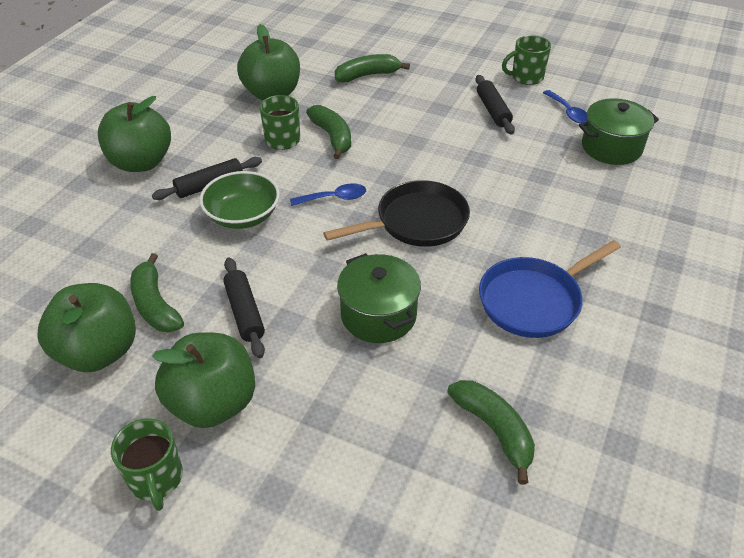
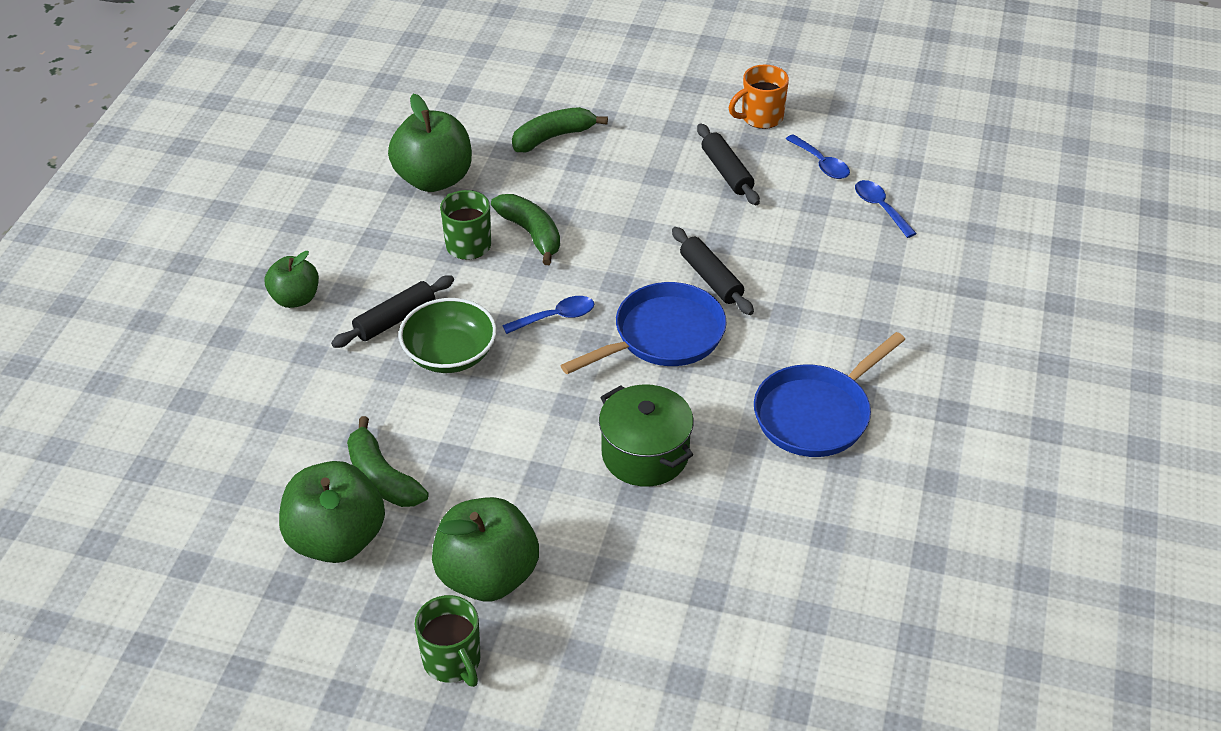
camera: 10 degrees left, 0 degrees up
(141, 162) = (295, 299): green apple -> green apple, size x0.60
(245, 312) = (490, 472): black rolling pin -> black rolling pin (711, 278)
(416, 222) = (663, 336): black pan -> blue pan
(494, 430) = (797, 560): green banana -> none
(526, 77) = (760, 117): green mug -> orange mug
(611, 147) = (880, 208): green pot -> blue spoon

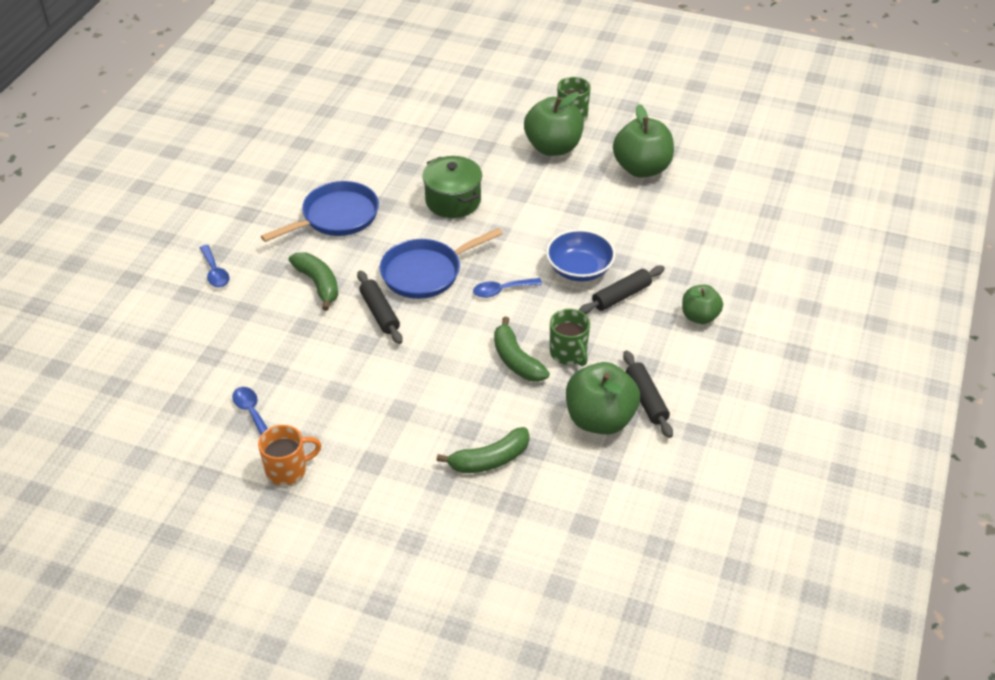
camera: 175 degrees left, 0 degrees up
(382, 477) = (619, 198): green banana -> green banana (318, 284)
(450, 354) = (579, 269): green bowl -> blue bowl
(727, 172) = (338, 410): black rolling pin -> black rolling pin (646, 399)
(880, 208) = (221, 365): blue spoon -> blue spoon (215, 272)

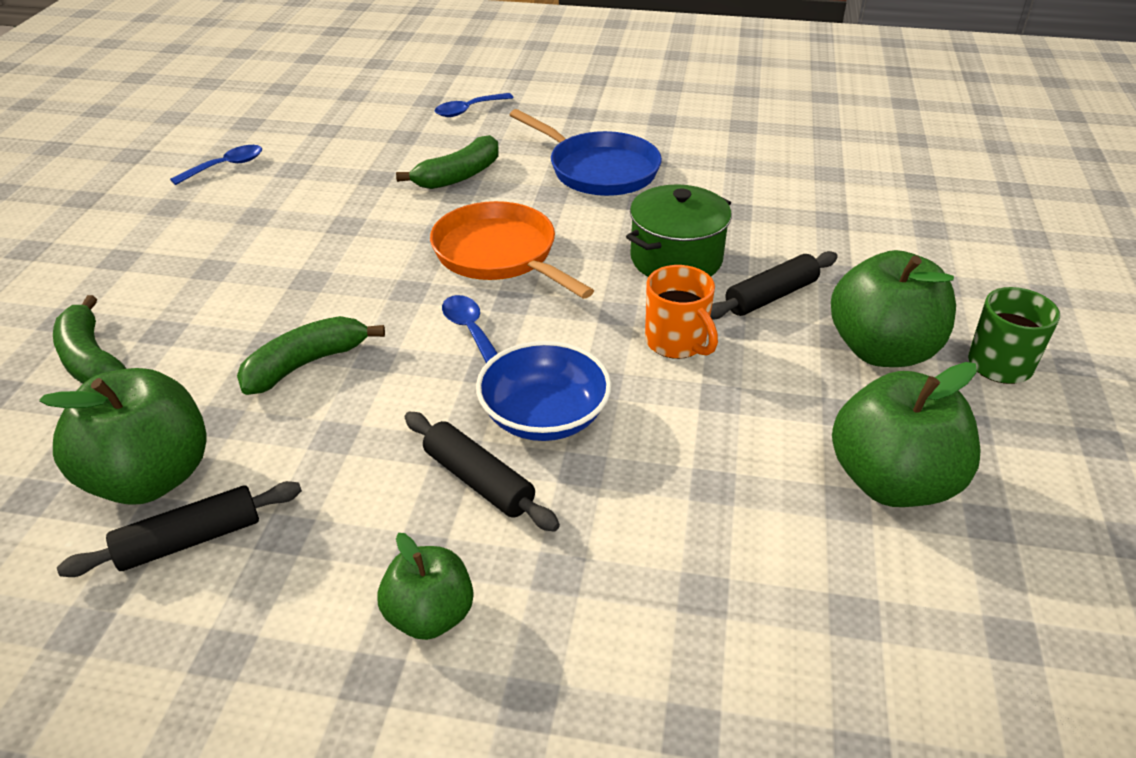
camera: 80 degrees right, 5 degrees down
(288, 470) = (124, 202): orange mug -> orange mug (677, 343)
(379, 313) = (407, 228): black rolling pin -> black rolling pin (771, 296)
(426, 272) = (499, 255): blue pan -> orange pan
(569, 354) = (319, 423): green mug -> none

